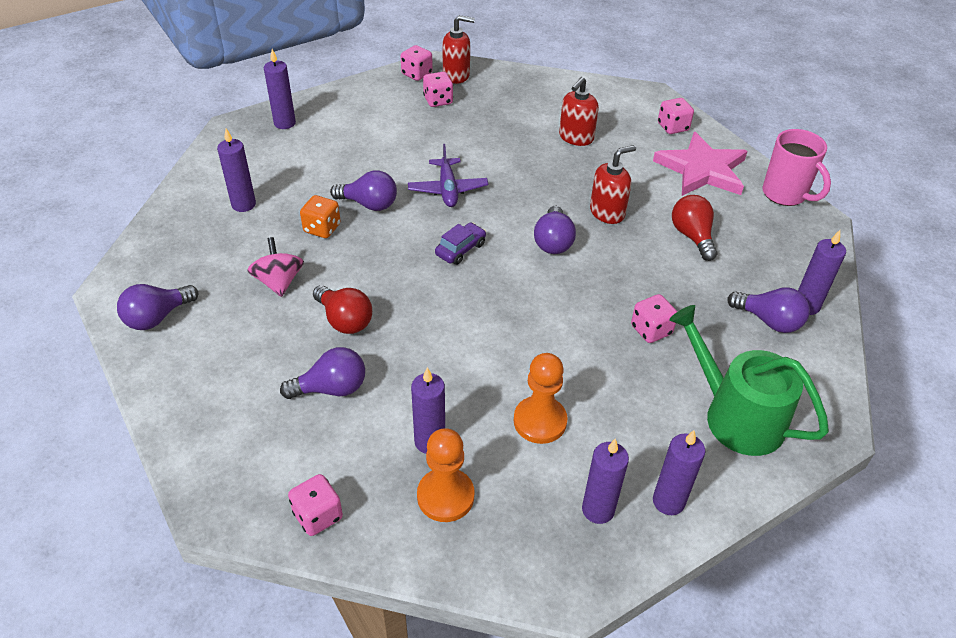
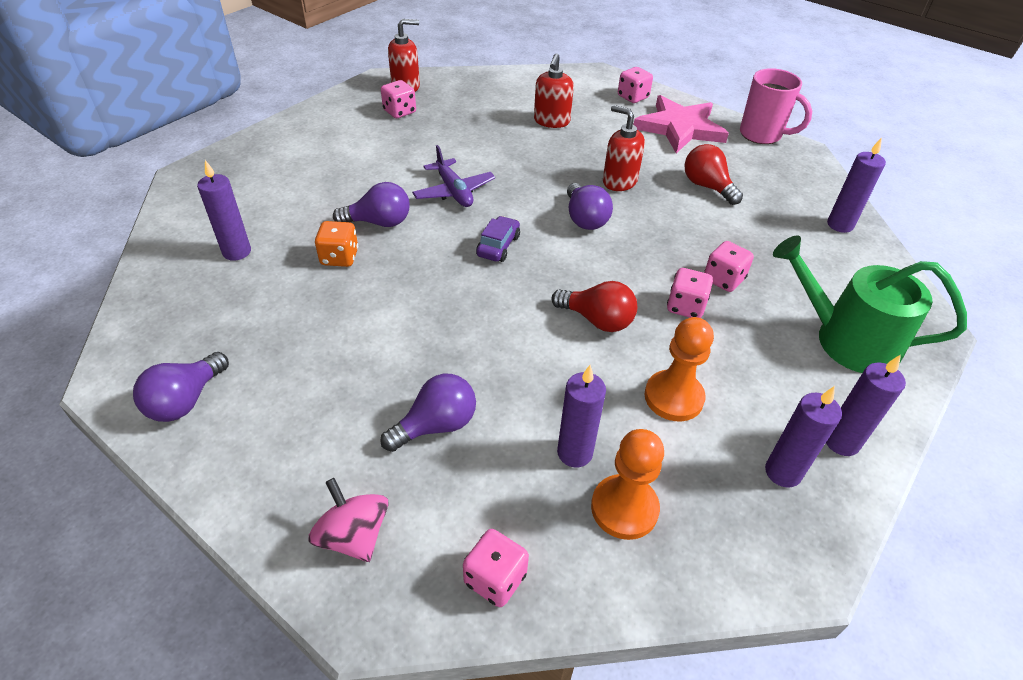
camera: 20 degrees left, 0 degrees up
(279, 282) = (318, 324): pink spinning top -> pink spinning top (354, 536)
(284, 123) = (245, 161): purple candle -> none
(345, 320) = (413, 347): red light bulb -> red light bulb (597, 320)
(417, 74) = (365, 91): pink dice -> pink dice (685, 306)
(607, 212) = (619, 181): red soap dispenser -> red soap dispenser turned 90 degrees counterclockwise
(769, 321) = (818, 246): purple light bulb -> none

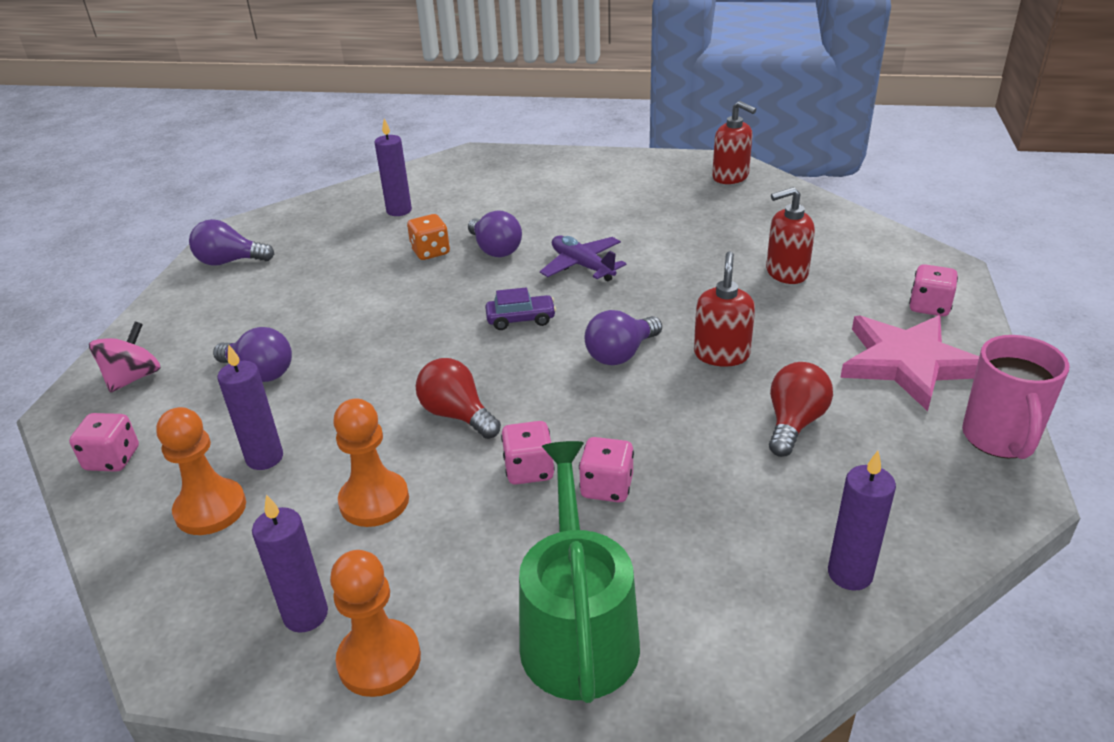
camera: 65 degrees right, 10 degrees down
(399, 112) = (680, 191): pink dice -> none
(454, 191) = (582, 266): purple plane -> purple plane turned 105 degrees clockwise
(597, 320) = (457, 415): red light bulb -> red light bulb turned 135 degrees clockwise
(841, 442) = (379, 660): purple candle -> orange pawn

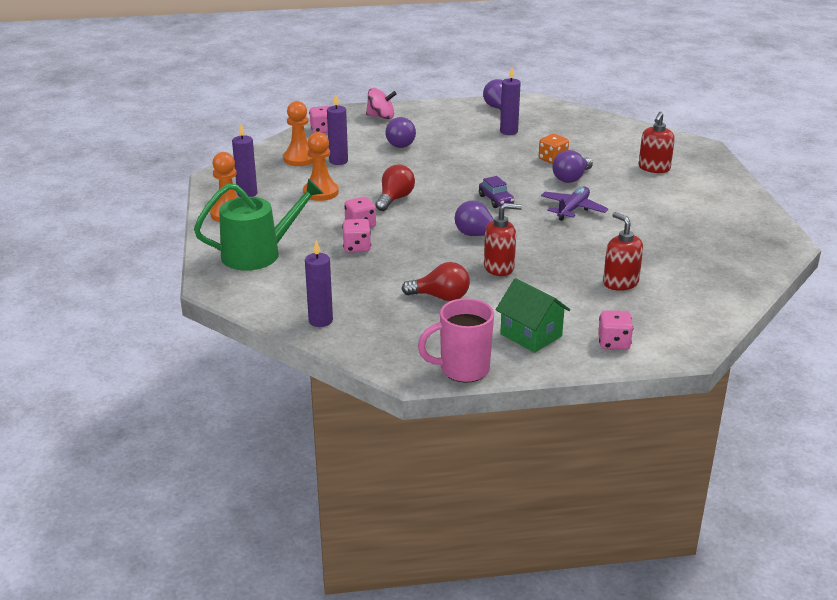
camera: 70 degrees right, 5 degrees down
(399, 211) = (596, 140): purple candle -> purple candle (508, 131)
(730, 177) = (760, 248): red soap dispenser -> red soap dispenser (654, 168)
(908, 363) = (531, 335): pink star -> green house

